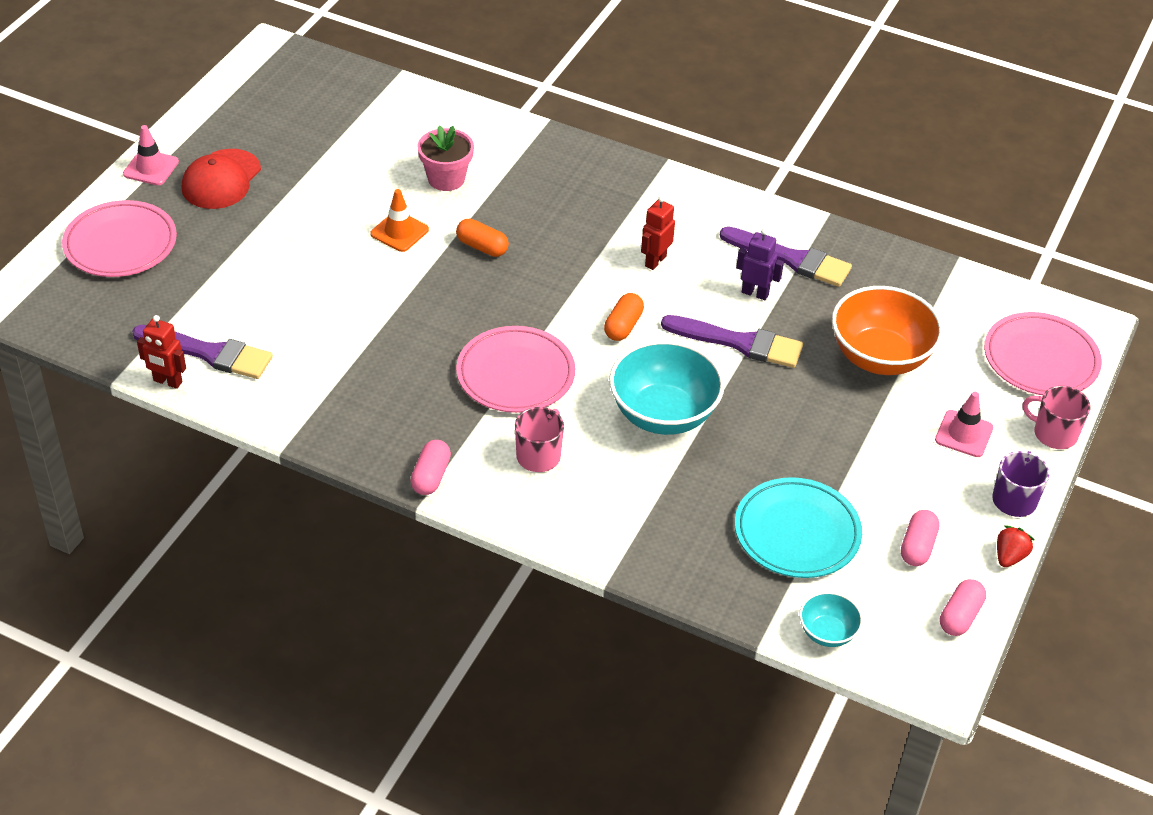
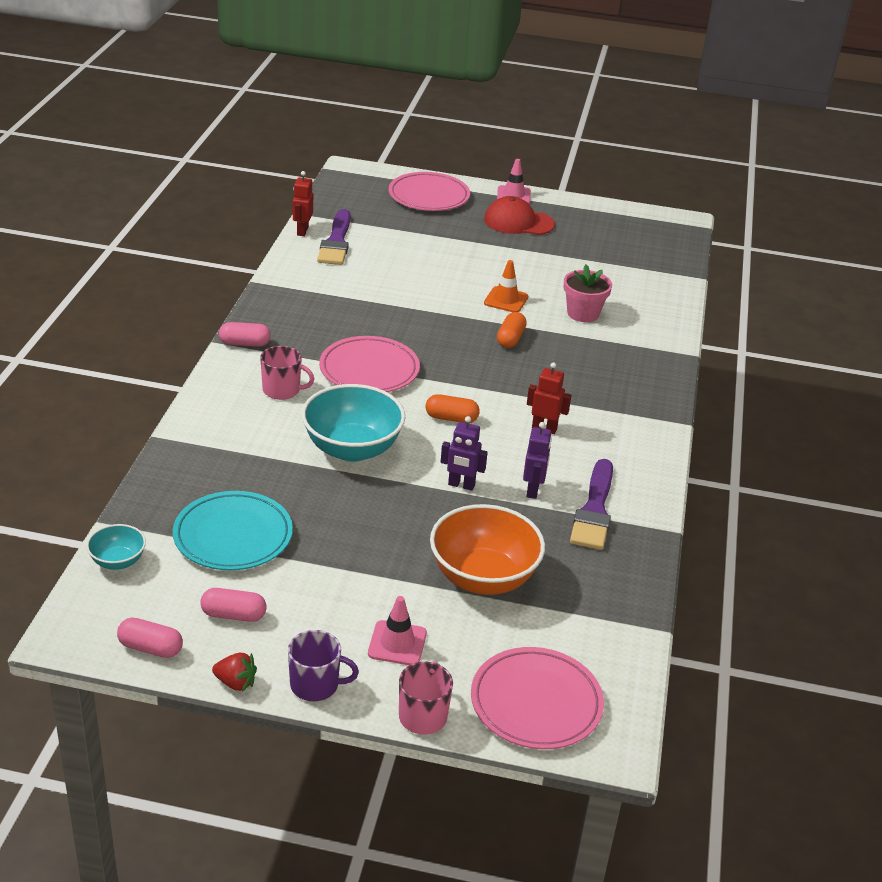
camera: 75 degrees right, 10 degrees down
(739, 343) = (461, 485): purple brush -> purple robot

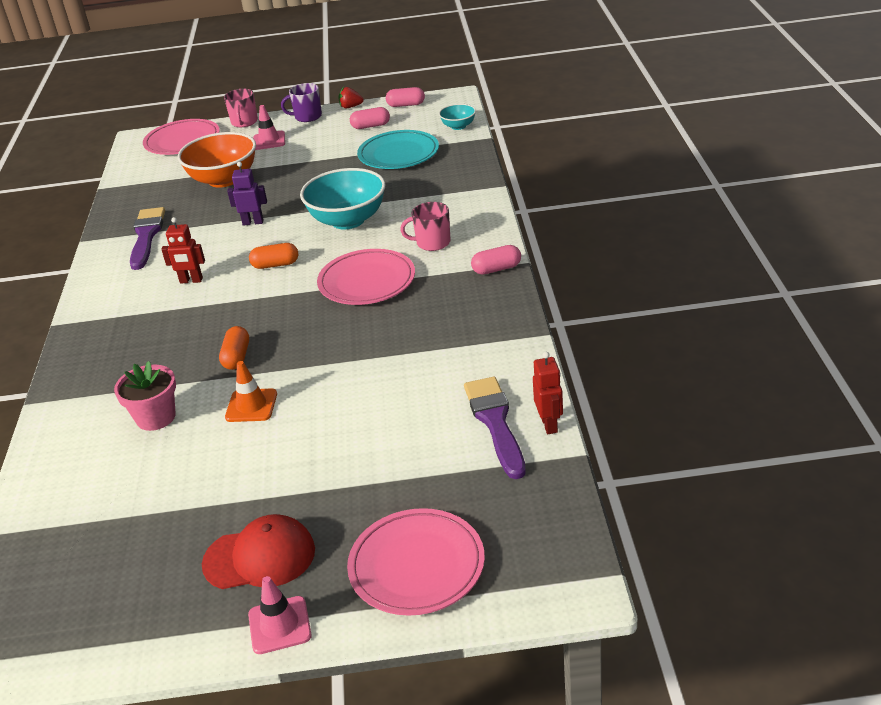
camera: 170 degrees right, 0 degrees up
(533, 490) = (196, 235): purple robot -> none

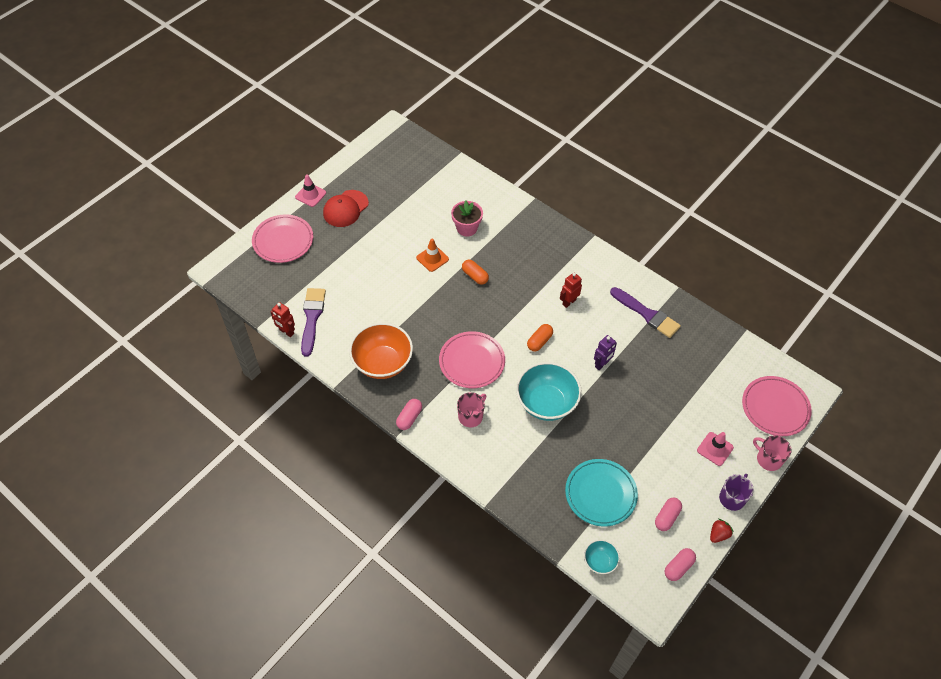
camera: 130 degrees right, 20 degrees up
(224, 180) = (680, 389): orange bowl -> orange bowl (382, 363)
(495, 422) = (312, 318): purple brush -> purple brush turned 120 degrees counterclockwise

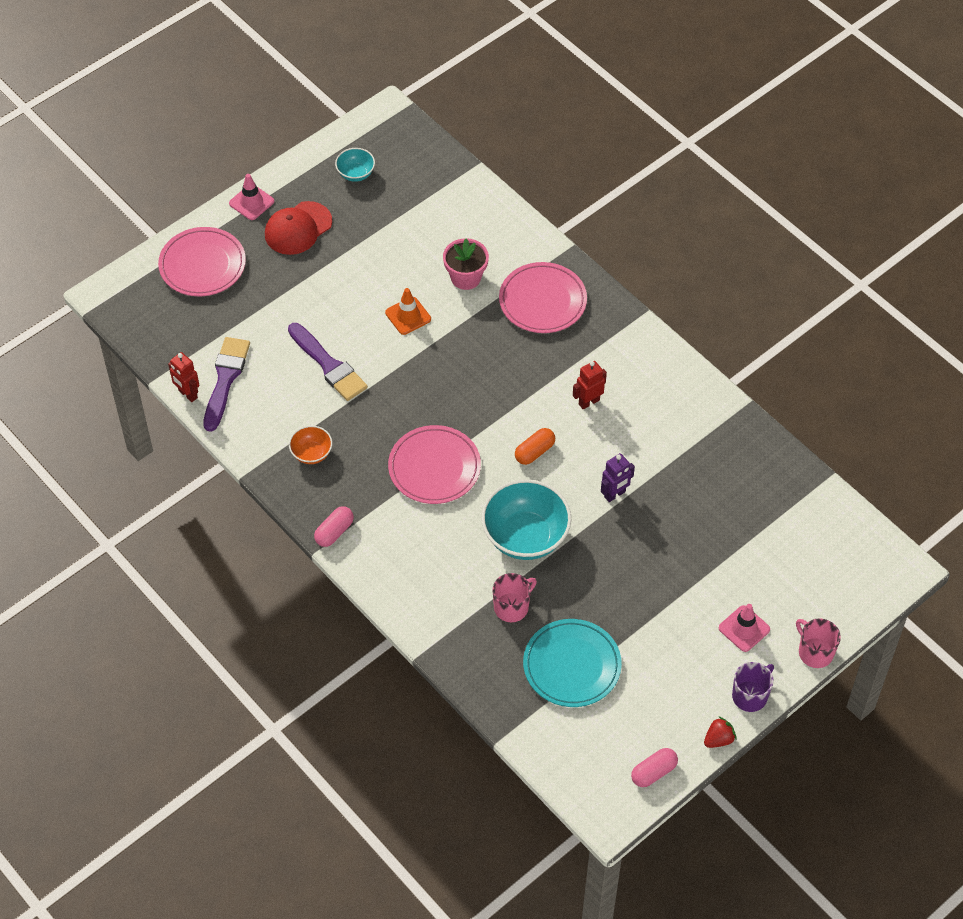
camera: 10 degrees right, 0 degrees up
(382, 363) = (311, 453): orange bowl -> orange bowl, size x0.50
(471, 416) = (418, 541): pink mug -> pink mug (512, 607)
(475, 276) = (463, 348): orange capsule -> none
(600, 561) = (550, 750): turquoise bowl -> turquoise bowl (355, 174)
(647, 314) = (696, 433): purple brush -> purple brush (328, 365)
(667, 517) = (654, 707): pink capsule -> none
(775, 408) = (844, 585): pink plate -> pink plate (542, 301)

